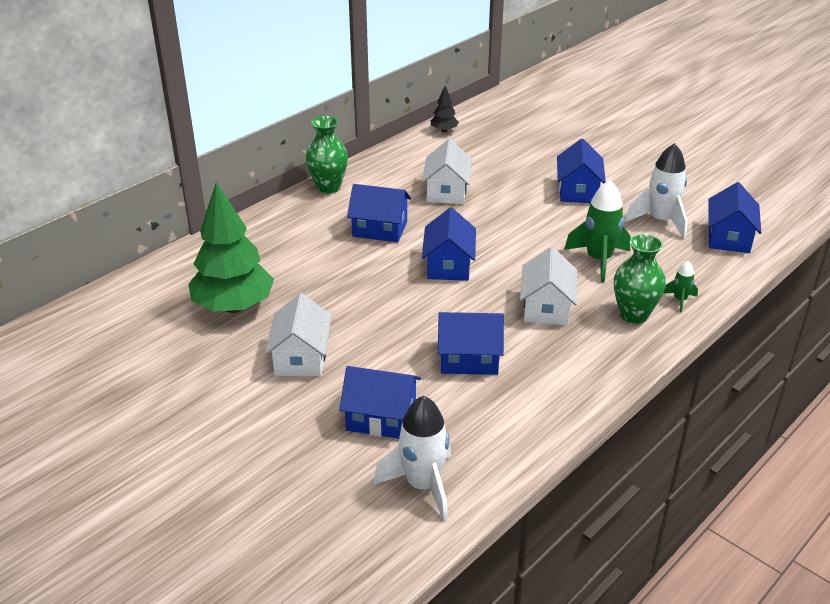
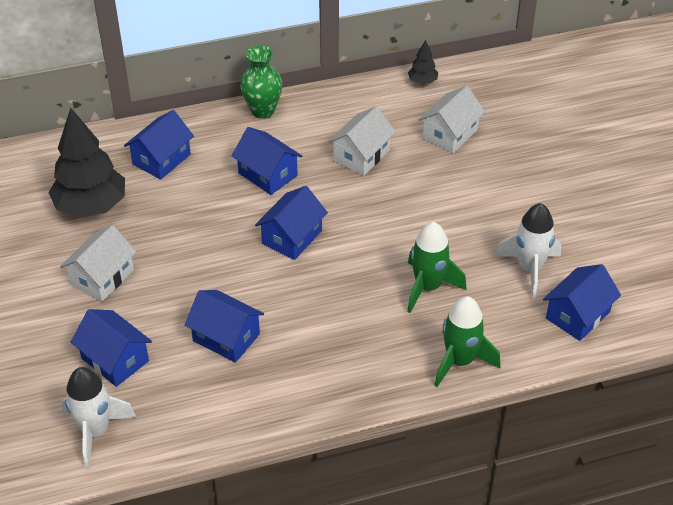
camera: 30 degrees right, 10 degrees up
(233, 306) = (91, 206): green tree -> black tree
(546, 307) = (334, 316): white house -> white house (450, 134)
(578, 191) = (484, 202): blue house -> blue house (161, 159)
(633, 315) = (402, 358): green vase -> none
(680, 300) = (459, 361): green rocket -> green rocket, size x2.02

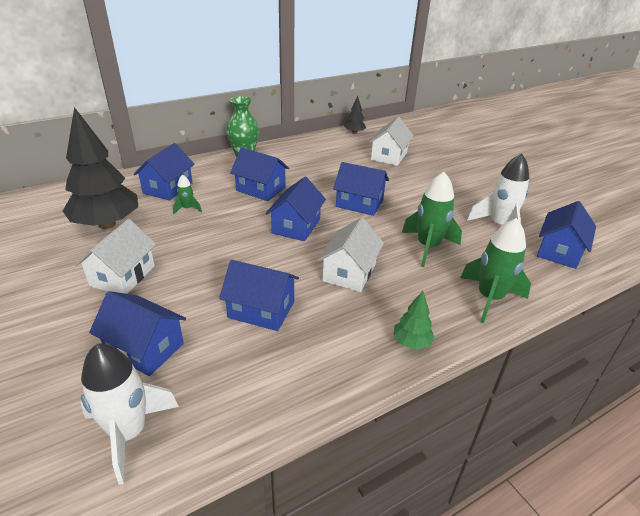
camera: 15 degrees left, 10 degrees down
(178, 195) = (187, 208): none -> green rocket
(356, 395) = (411, 342): none -> green tree
(361, 155) = (330, 172): white house -> white house (349, 272)
(377, 212) = (359, 203): none -> blue house

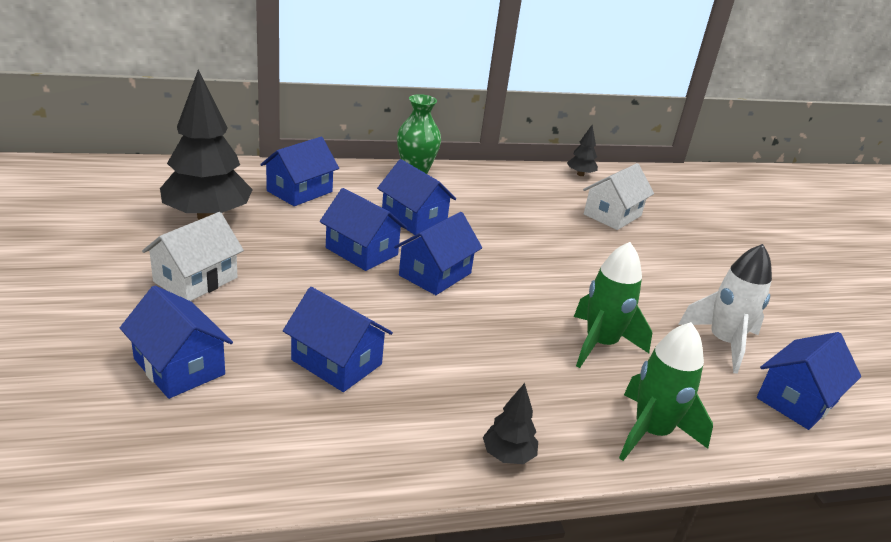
camera: 15 degrees right, 5 degrees down
(129, 433) = (116, 452): white rocket -> none
(187, 208) = (310, 221): green rocket -> none
(349, 272) = (473, 348): white house -> none
(359, 203) = (536, 266): blue house -> blue house (362, 251)
(411, 342) = (508, 455): green tree -> black tree

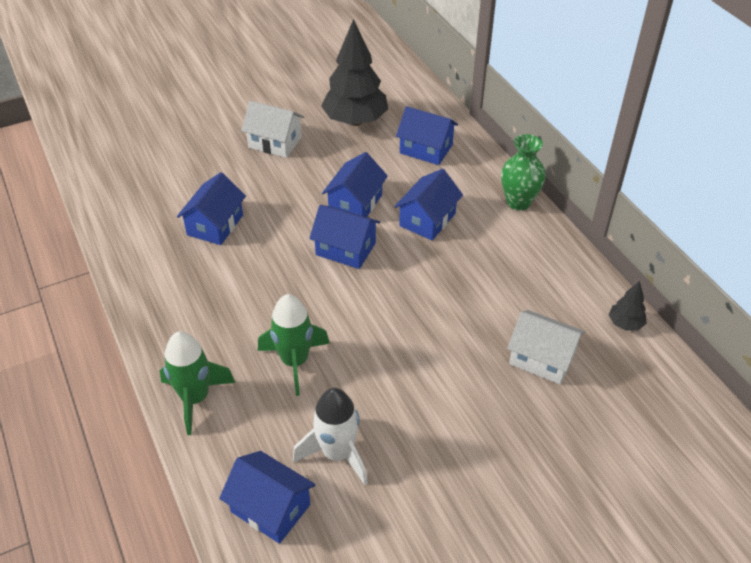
camera: 80 degrees right, 15 degrees up
(179, 367) = (187, 166): blue house -> none
(508, 455) = (151, 321): black tree -> none

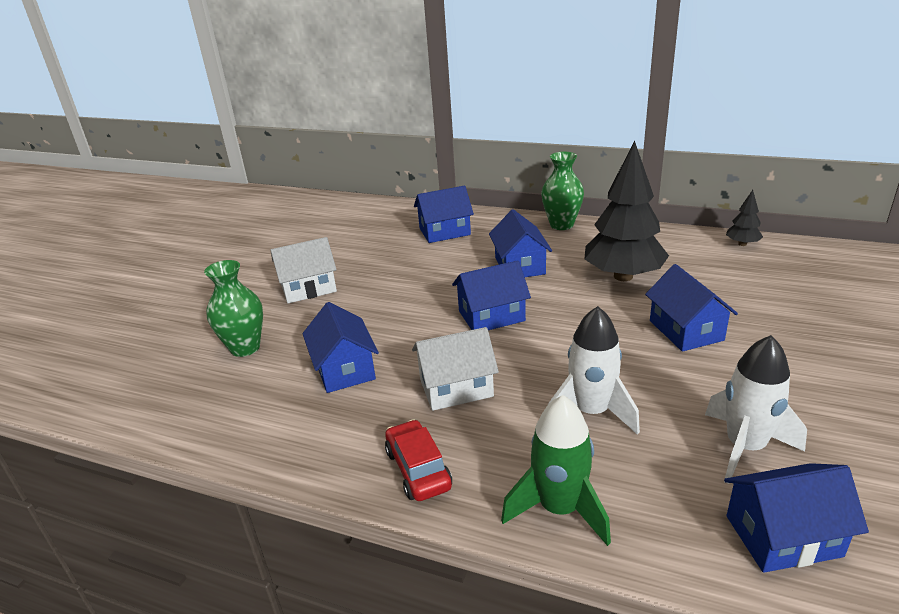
camera: 40 degrees left, 15 degrees down
(166, 320) = (418, 469): none -> red car
(187, 168) = (245, 348): none -> green vase
(295, 362) = (591, 412): green rocket -> white rocket
(355, 121) = (359, 243): black tree -> black tree (623, 276)
(355, 203) = (448, 286): blue house -> blue house (686, 330)
(542, 358) = (739, 289): white house -> white house (456, 387)

